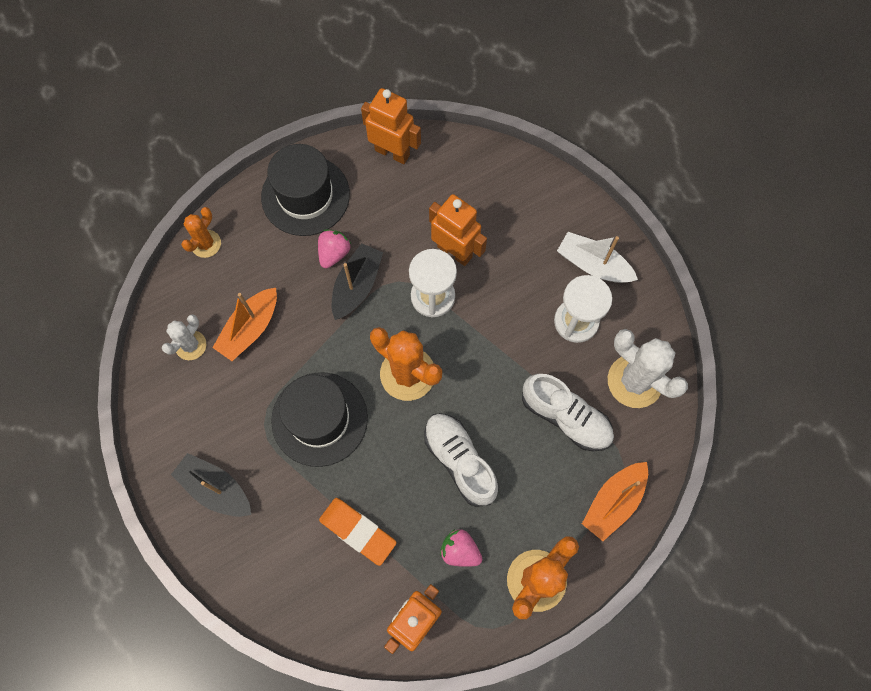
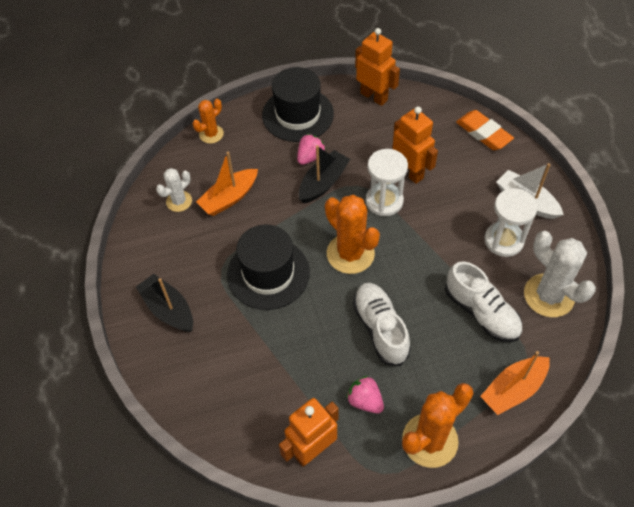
camera: 15 degrees right, 15 degrees down
(358, 531) = (279, 366): orange eraser -> orange eraser (483, 133)

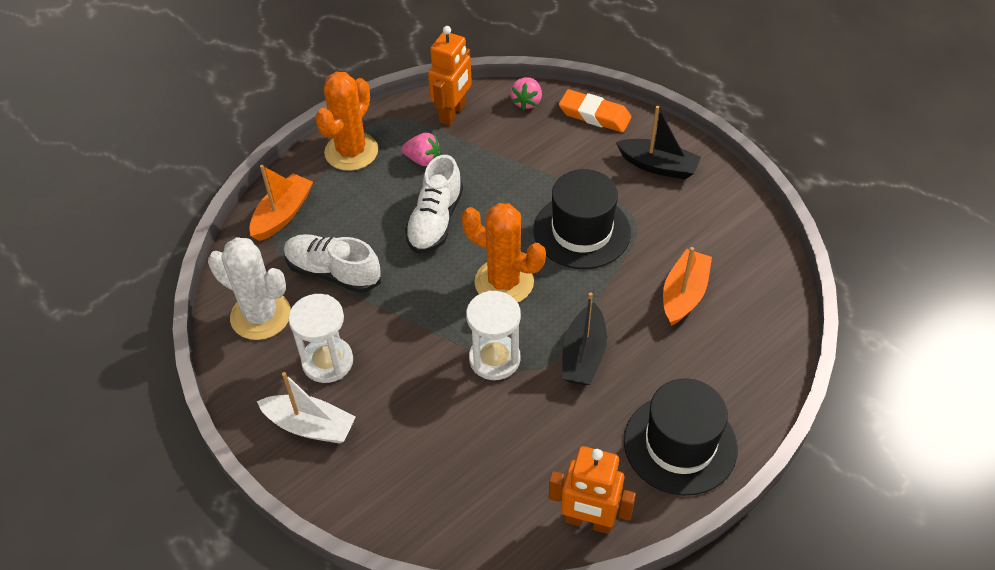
camera: 155 degrees right, 5 degrees down
(179, 201) = (738, 269): white cactus -> none
(211, 134) = (773, 368): orange cactus -> none
(310, 157) = (621, 384): pink strawberry -> pink strawberry (526, 102)
(380, 329) = (435, 221): white shoe -> white shoe turned 60 degrees clockwise
(409, 172) = (479, 411): orange robot -> none
(483, 133) = (397, 516): orange eraser -> orange eraser (594, 115)

